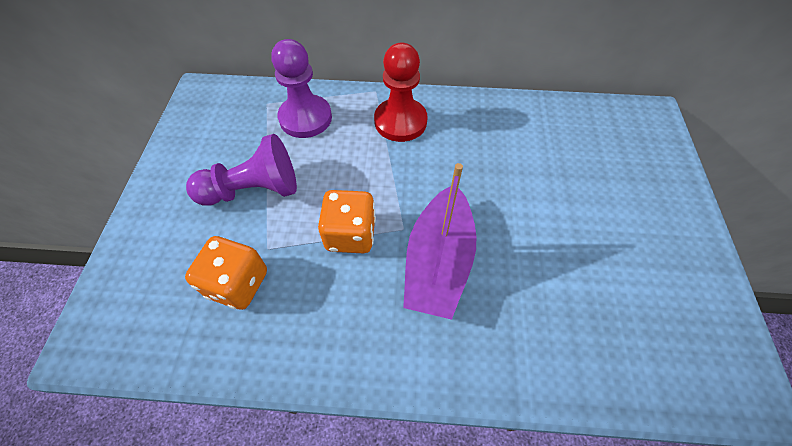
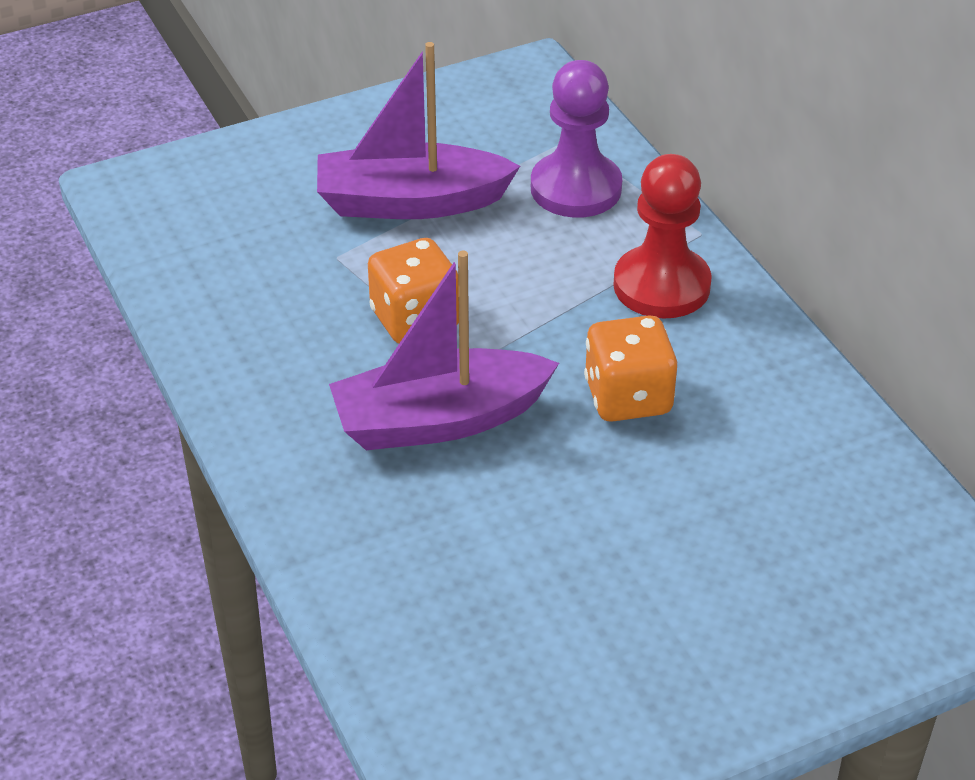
camera: 60 degrees right, 15 degrees down
(238, 283) = (271, 256): orange dice -> orange dice (628, 397)
(253, 190) = (410, 202): purple pawn -> purple boat

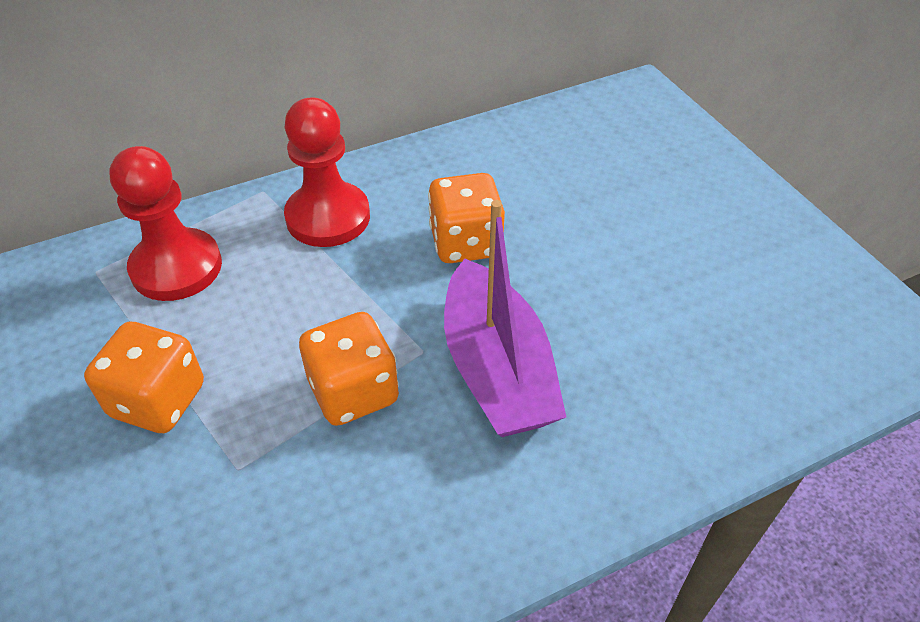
camera: 90 degrees left, 5 degrees up
(410, 202) = (158, 400): purple boat -> orange dice
(576, 188) = (176, 267): purple pawn -> red pawn

